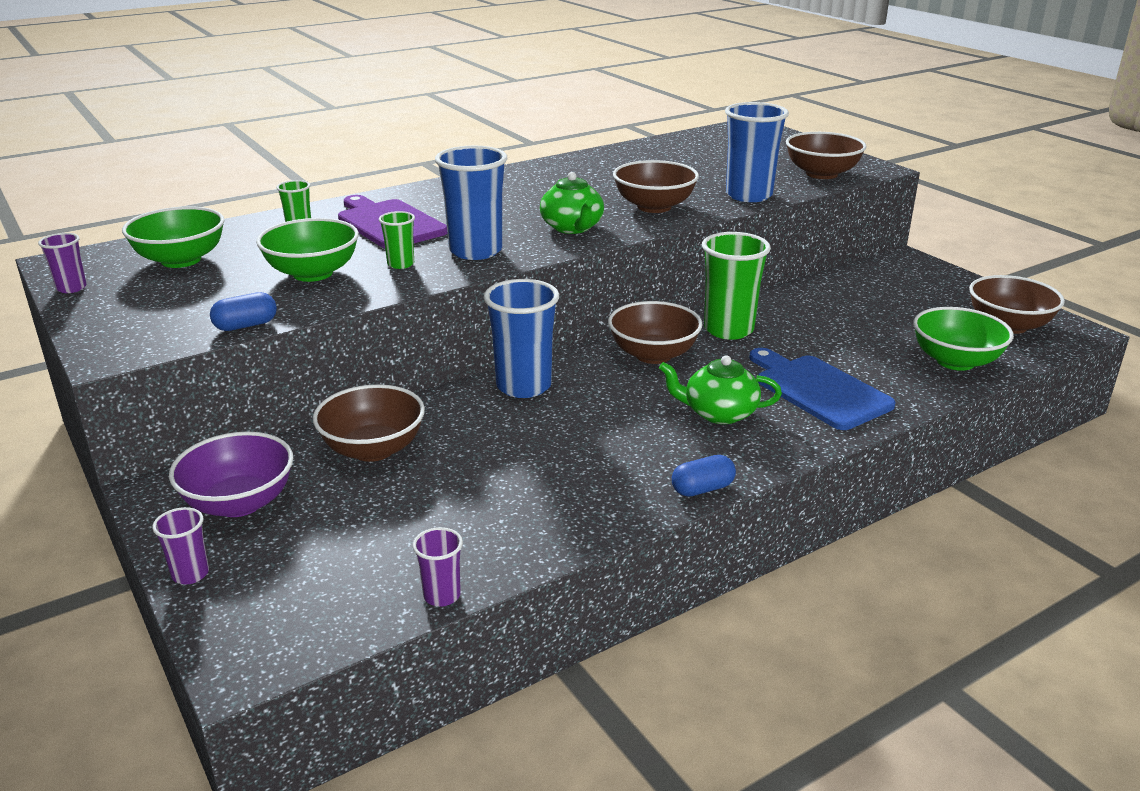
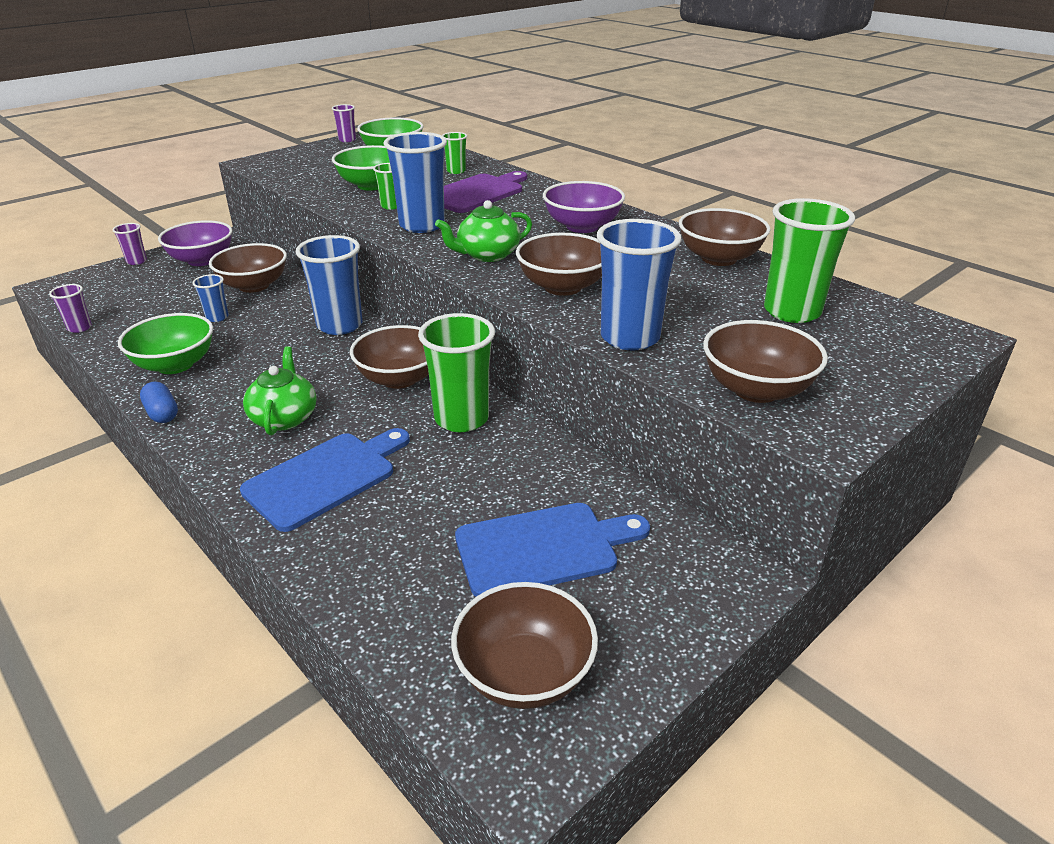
camera: 80 degrees right, 5 degrees up
(246, 325) = (286, 182): blue capsule -> none
(462, 472) = (217, 317): none -> blue cup
(519, 190) = (582, 226): none -> purple bowl
(613, 157) = (719, 258): none -> brown bowl
(712, 152) = (792, 311): none -> green cup
(894, 311) = (543, 548): none -> blue cutting board
(955, 361) = (398, 596): green bowl -> green bowl (175, 365)

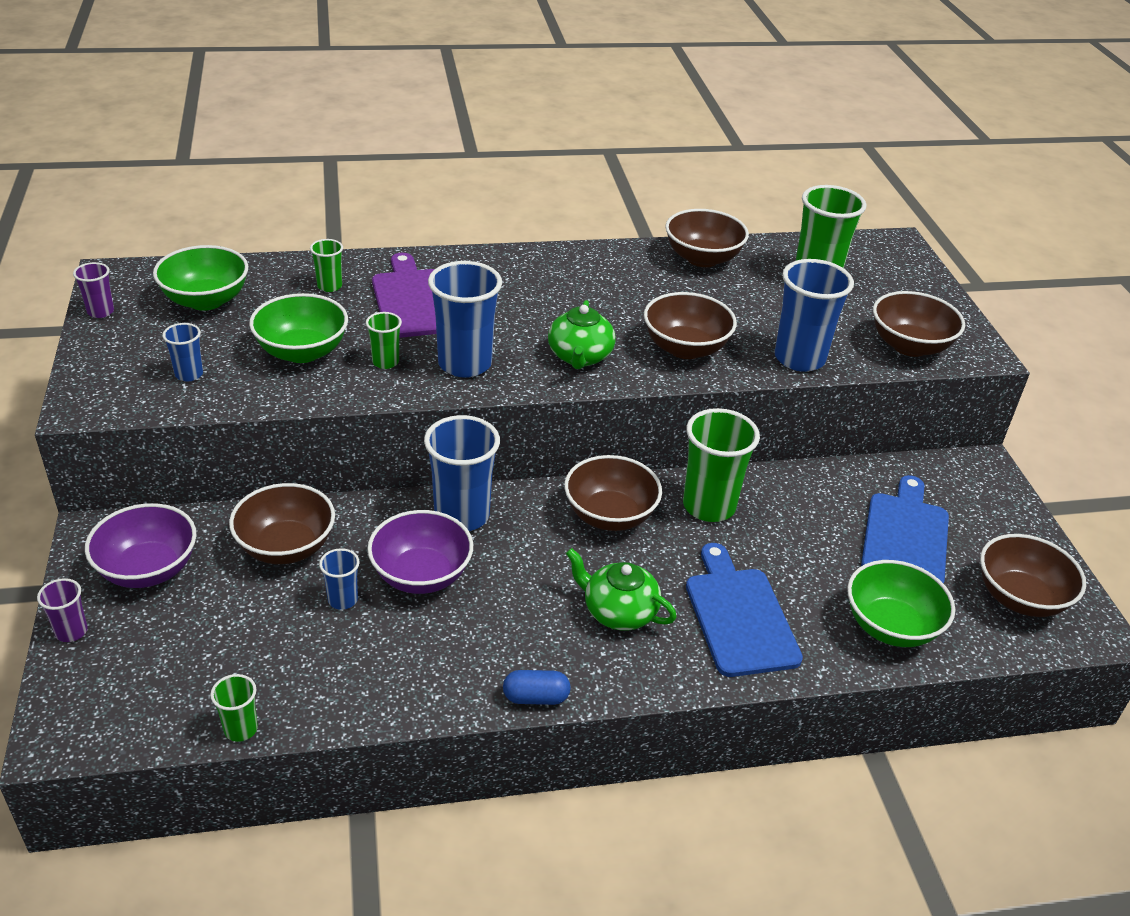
camera: 60 degrees left, 5 degrees up
(79, 328) = (241, 729): purple cup -> green cup
(175, 365) = (432, 663): green bowl -> green bowl (890, 626)
(311, 171) = (189, 374): none -> blue cup
(582, 226) = (569, 284): purple bowl -> purple bowl (421, 575)

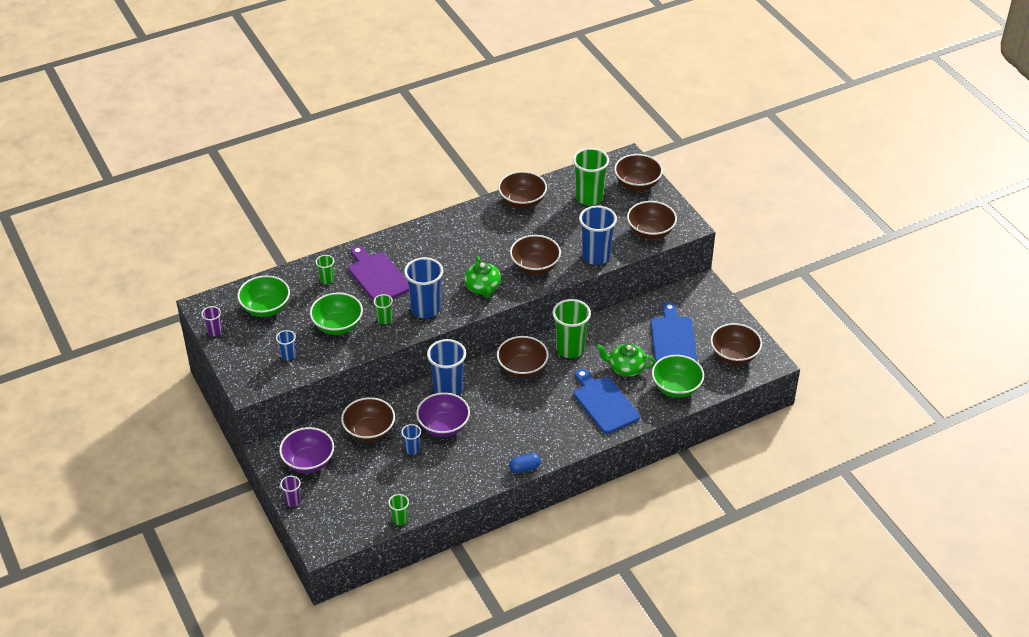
camera: 15 degrees left, 5 degrees up
(618, 611) = (546, 417): green teapot -> green teapot (626, 368)
(904, 277) = (637, 184): none -> brown bowl

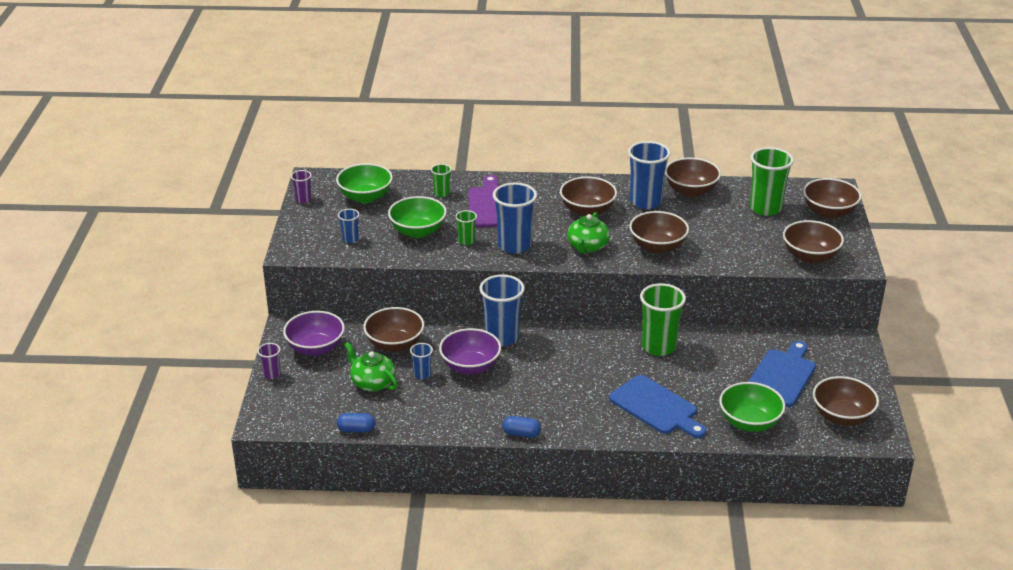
camera: 30 degrees right, 10 degrees down
(400, 519) = (356, 429): green cup -> blue capsule
(522, 368) = (593, 346): brown bowl -> brown bowl (587, 211)
(596, 256) = (731, 258): blue cup -> blue cup (645, 202)
(604, 403) = (656, 407): blue cutting board -> blue cutting board turned 135 degrees clockwise
(626, 368) = (706, 384): green teapot -> green teapot (372, 383)

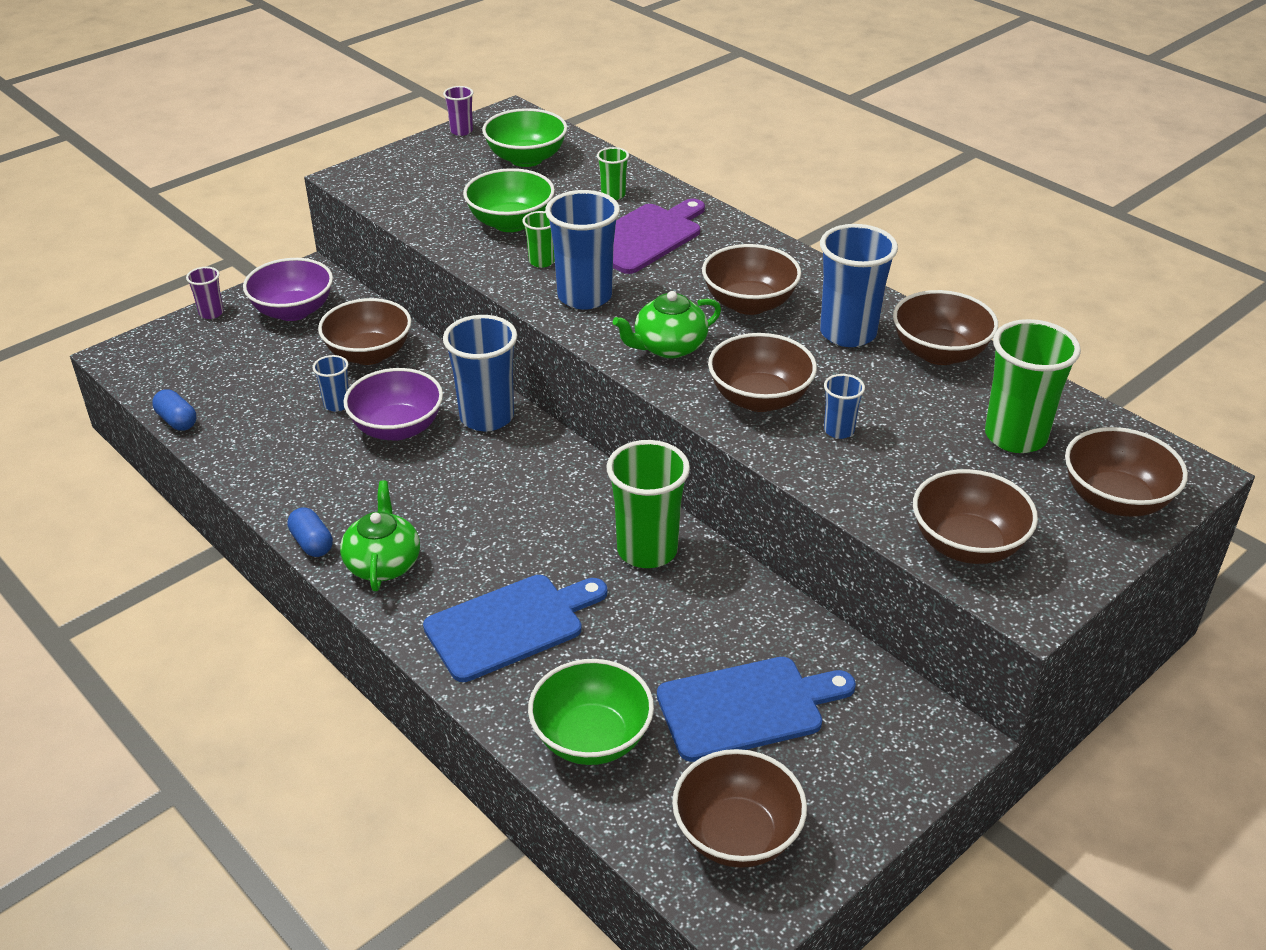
camera: 45 degrees right, 5 degrees up
(350, 239) = (429, 194): blue cup -> blue cup (839, 430)
(372, 383) = (277, 381): green teapot -> green teapot (383, 563)
(656, 407) = (510, 625): blue cutting board -> blue cutting board turned 120 degrees counterclockwise

